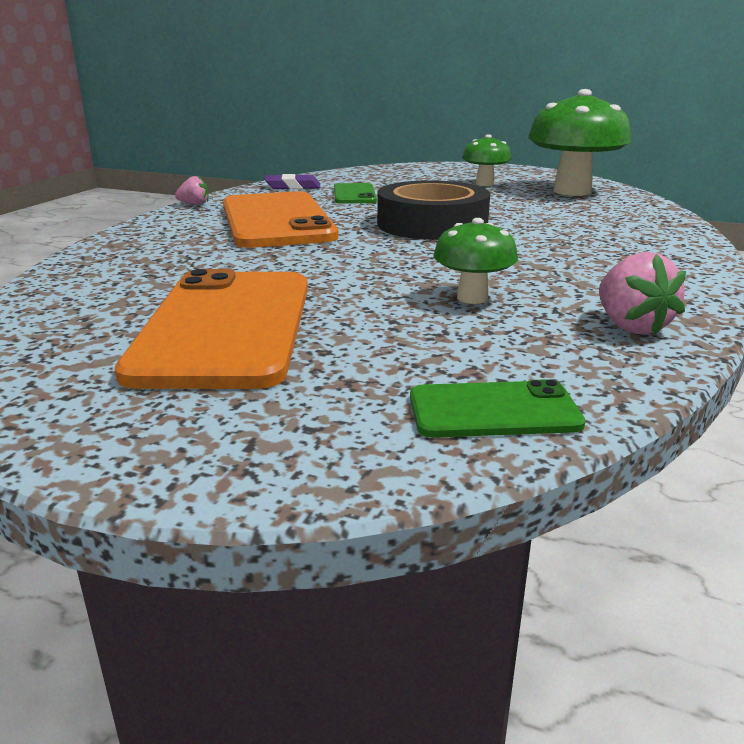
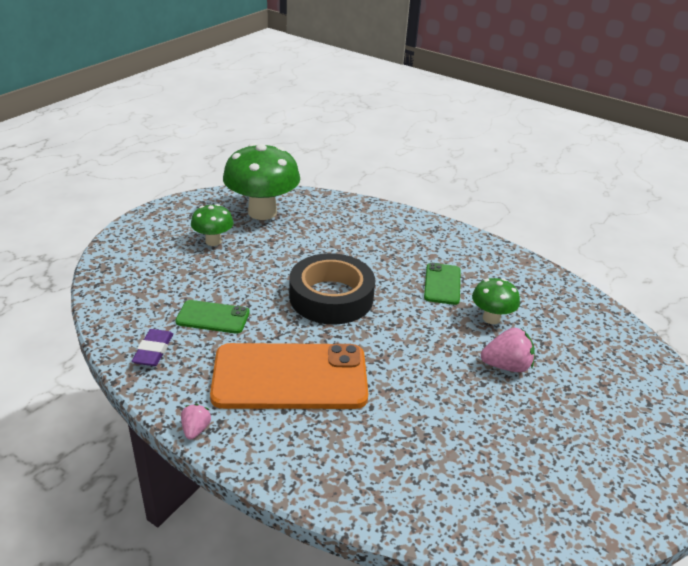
camera: 80 degrees left, 10 degrees up
(225, 327) = (535, 424): orange phone -> none
(493, 411) = (625, 346): green phone -> green phone (442, 284)
(631, 326) = (533, 281): pink strawberry -> pink strawberry (506, 366)

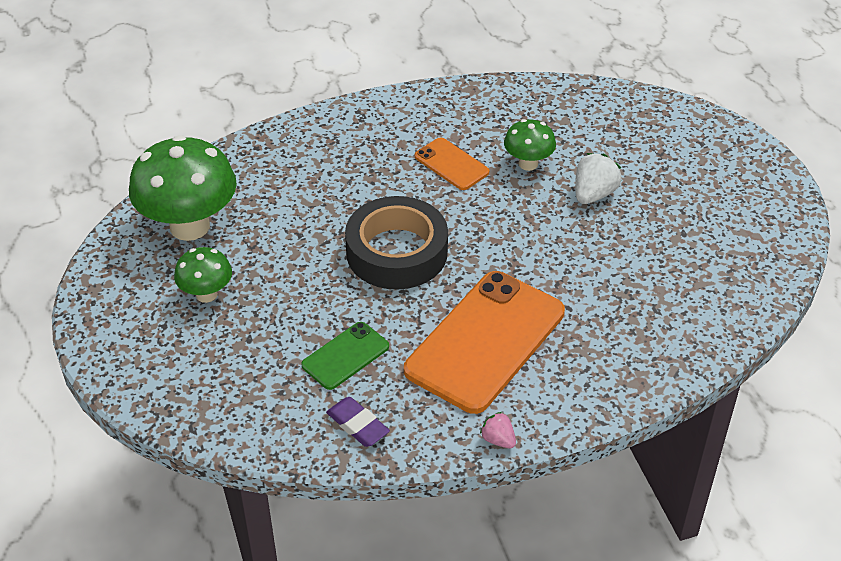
camera: 50 degrees left, 10 degrees up
(442, 284) = (451, 164): green phone -> orange phone
(506, 366) = (593, 194): pink strawberry -> white strawberry

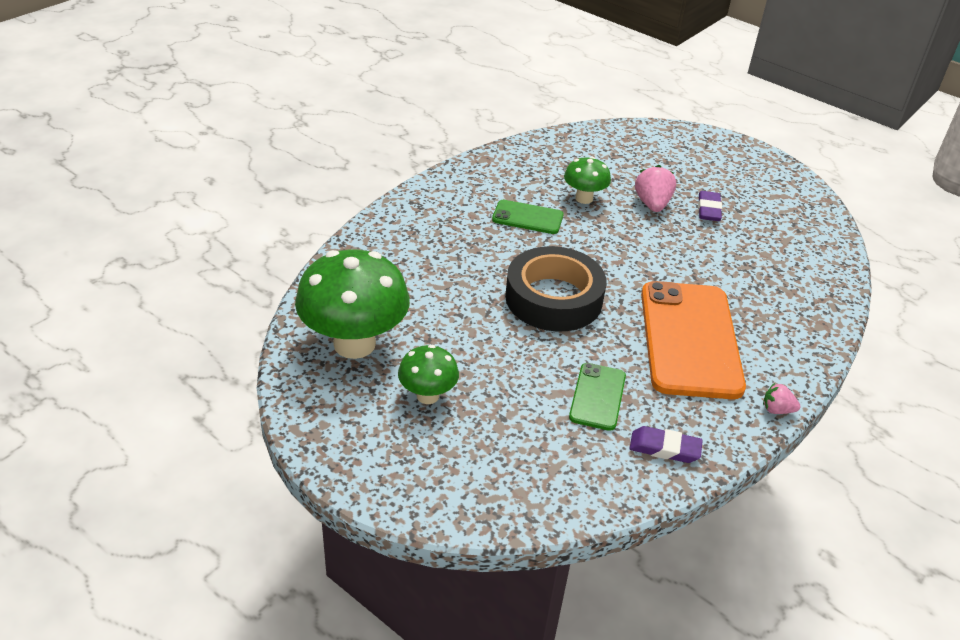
camera: 35 degrees left, 5 degrees down
(451, 164) = (527, 217): orange phone -> green phone
(593, 194) = (652, 204): white strawberry -> pink strawberry
(650, 221) = (708, 209): none -> purple eraser

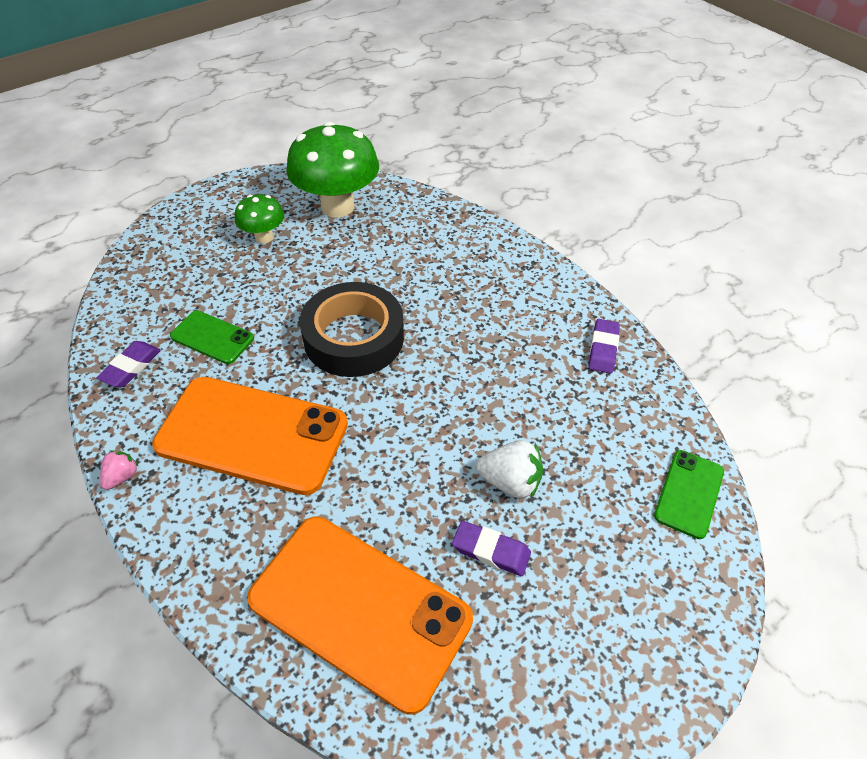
camera: 105 degrees right, 10 degrees up
(506, 166) = (603, 349): none -> purple eraser
(527, 217) = (495, 346): green phone -> green phone (689, 493)
(584, 198) = (529, 409): green mushroom -> none
(652, 204) = (510, 481): pink strawberry -> white strawberry
(784, 258) = (360, 609): none -> orange phone

